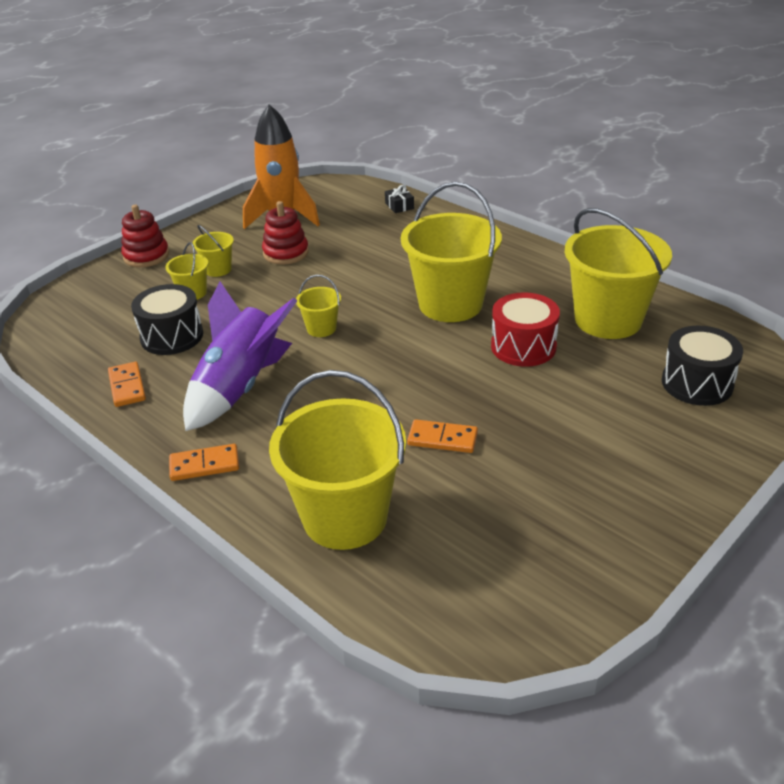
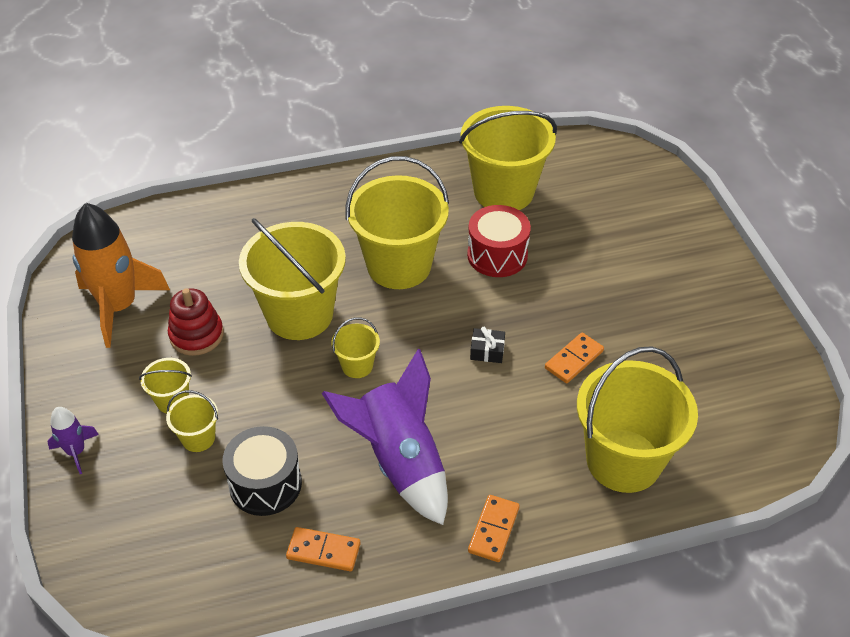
camera: 60 degrees left, 10 degrees up
(146, 256) = (76, 451): red stacking toy -> purple rocket
(348, 283) = (299, 314): none -> yellow bucket
(399, 206) = (198, 216): black gift -> black gift (487, 351)
(697, 383) = (614, 194): black drum -> none

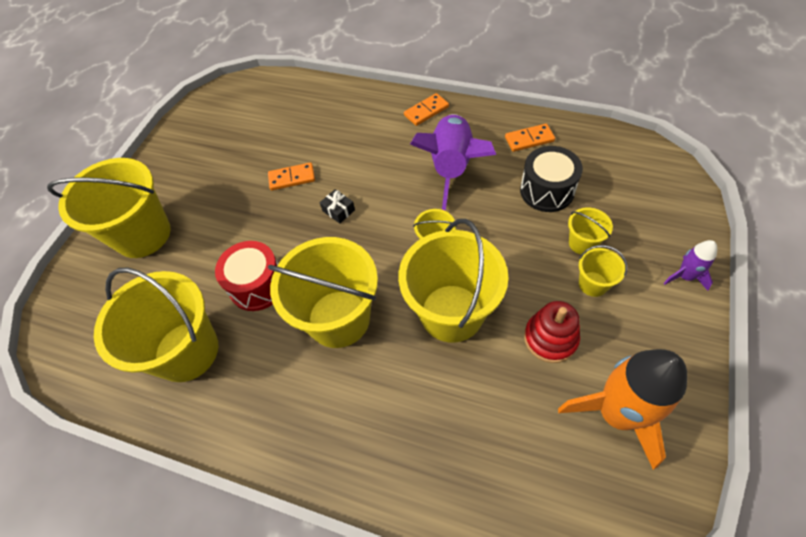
camera: 140 degrees left, 10 degrees up
(323, 551) = (529, 139): orange domino -> orange domino turned 60 degrees counterclockwise
(623, 460) = (326, 113): yellow bucket -> yellow bucket (143, 235)

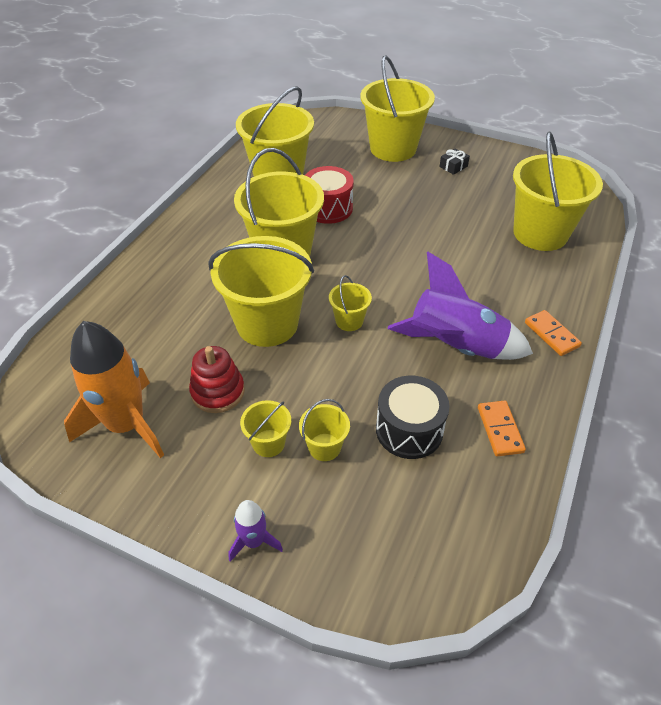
camera: 90 degrees right, 10 degrees down
(292, 178) = (448, 227): orange domino -> none
(301, 115) = (540, 233): none -> yellow bucket
(338, 210) = (403, 256): black gift -> black gift (453, 166)

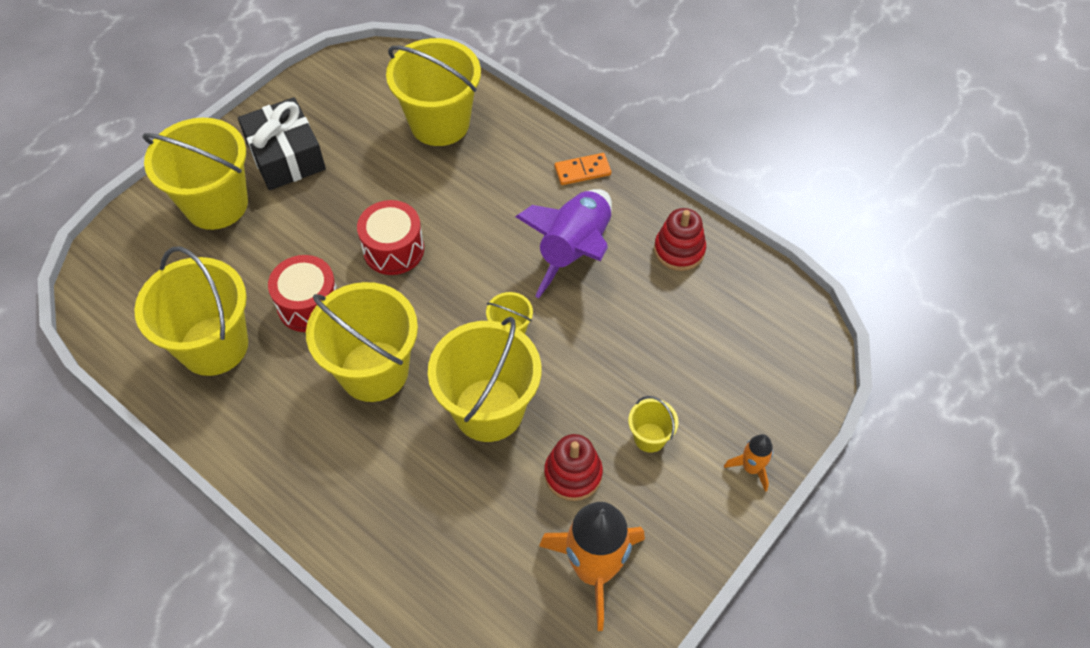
camera: 75 degrees left, 10 degrees up
(254, 541) = (751, 468): purple rocket -> orange rocket
(324, 447) = (665, 391): yellow bucket -> none
(398, 237) = (393, 249): none -> red drum
(409, 430) = (662, 318): black drum -> none
(453, 166) = (286, 156): black gift -> black gift, size x2.48
(500, 430) = (679, 250): orange domino -> red stacking toy

